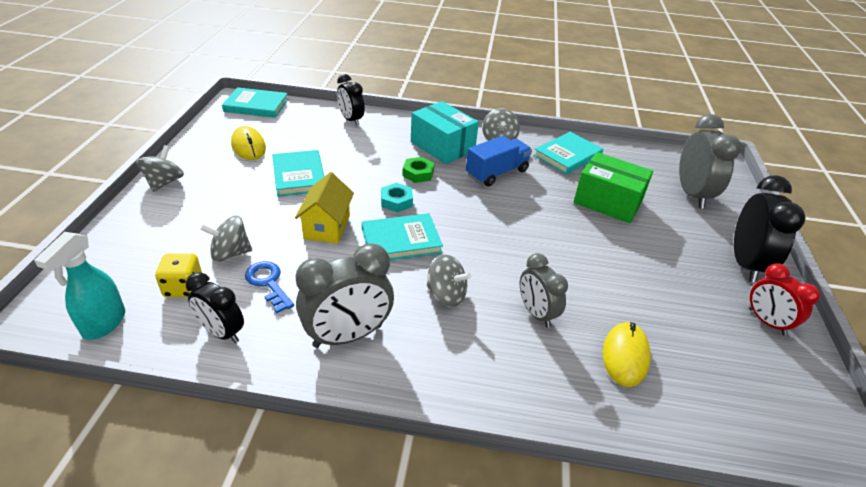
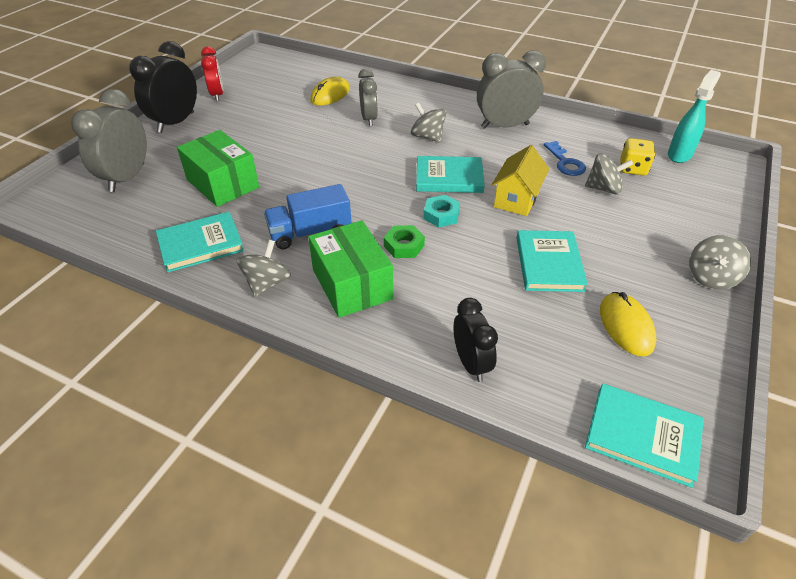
camera: 160 degrees left, 5 degrees up
(221, 332) = (592, 139): black clock -> none
(442, 146) = (352, 284): turquoise box -> green box

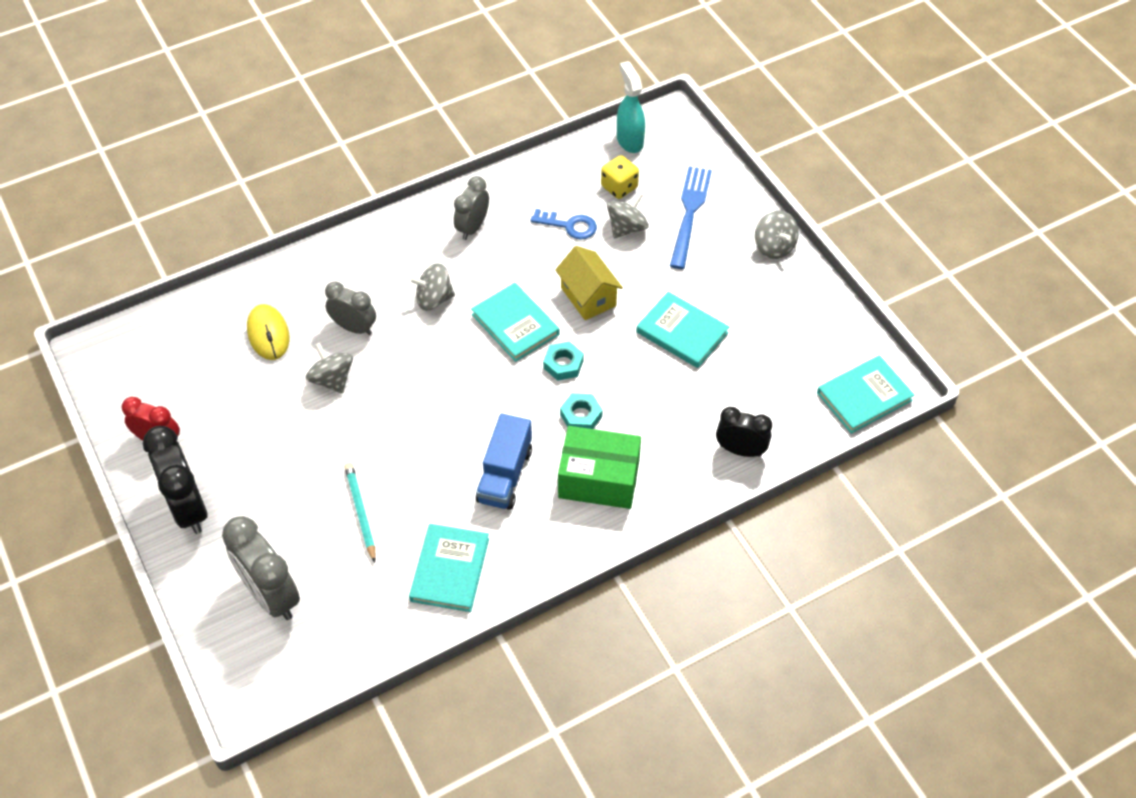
camera: 55 degrees left, 10 degrees up
(222, 183) = (361, 512): green box -> turquoise pencil
(267, 283) = (548, 540): grey spinning top -> grey spinning top (332, 379)
(404, 246) = (581, 415): green nut -> turquoise nut
(449, 178) = (515, 324): turquoise book -> turquoise book turned 75 degrees counterclockwise
(504, 126) = (472, 227): grey clock -> grey clock, size x0.64
(626, 326) = (777, 334): yellow mouse -> none
(666, 213) = (689, 213): none -> blue fork

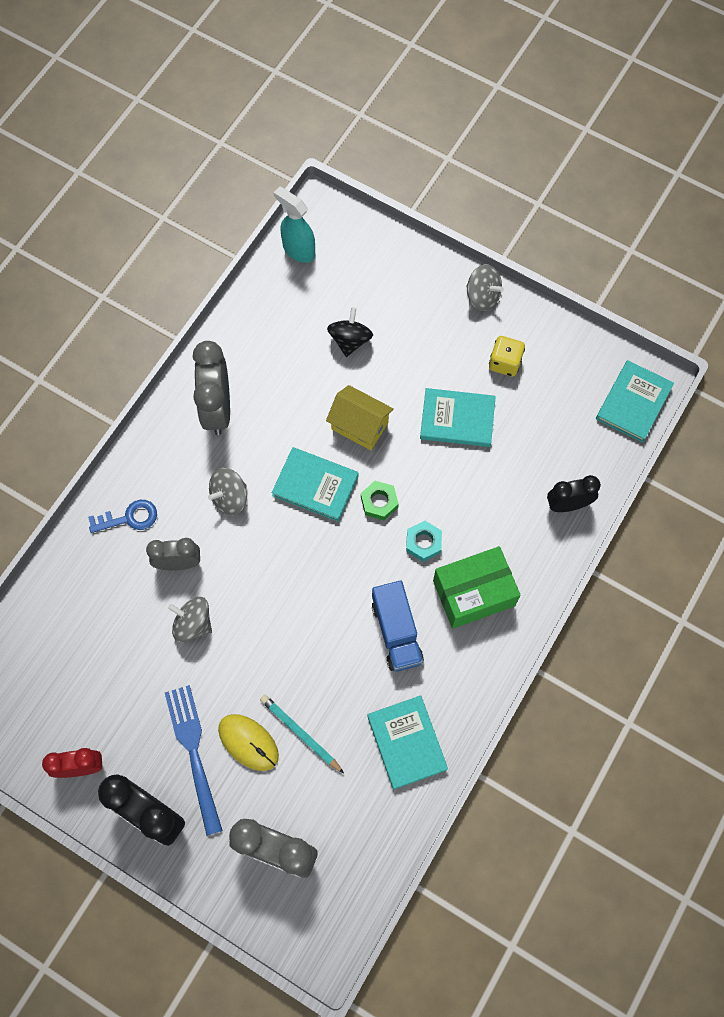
camera: 30 degrees left, 15 degrees up
(268, 334) = (106, 610): yellow mouse -> yellow mouse (248, 742)
(472, 227) = (217, 408): grey clock -> grey clock, size x1.57
(563, 364) = (379, 502): turquoise nut -> green nut
(569, 225) = (300, 363): blue key -> blue key (129, 518)
(619, 187) = (319, 302): yellow dice -> yellow dice (505, 363)
(626, 228) = (350, 340): grey spinning top -> black spinning top
(689, 213) = (394, 298): blue fork -> blue fork (194, 753)

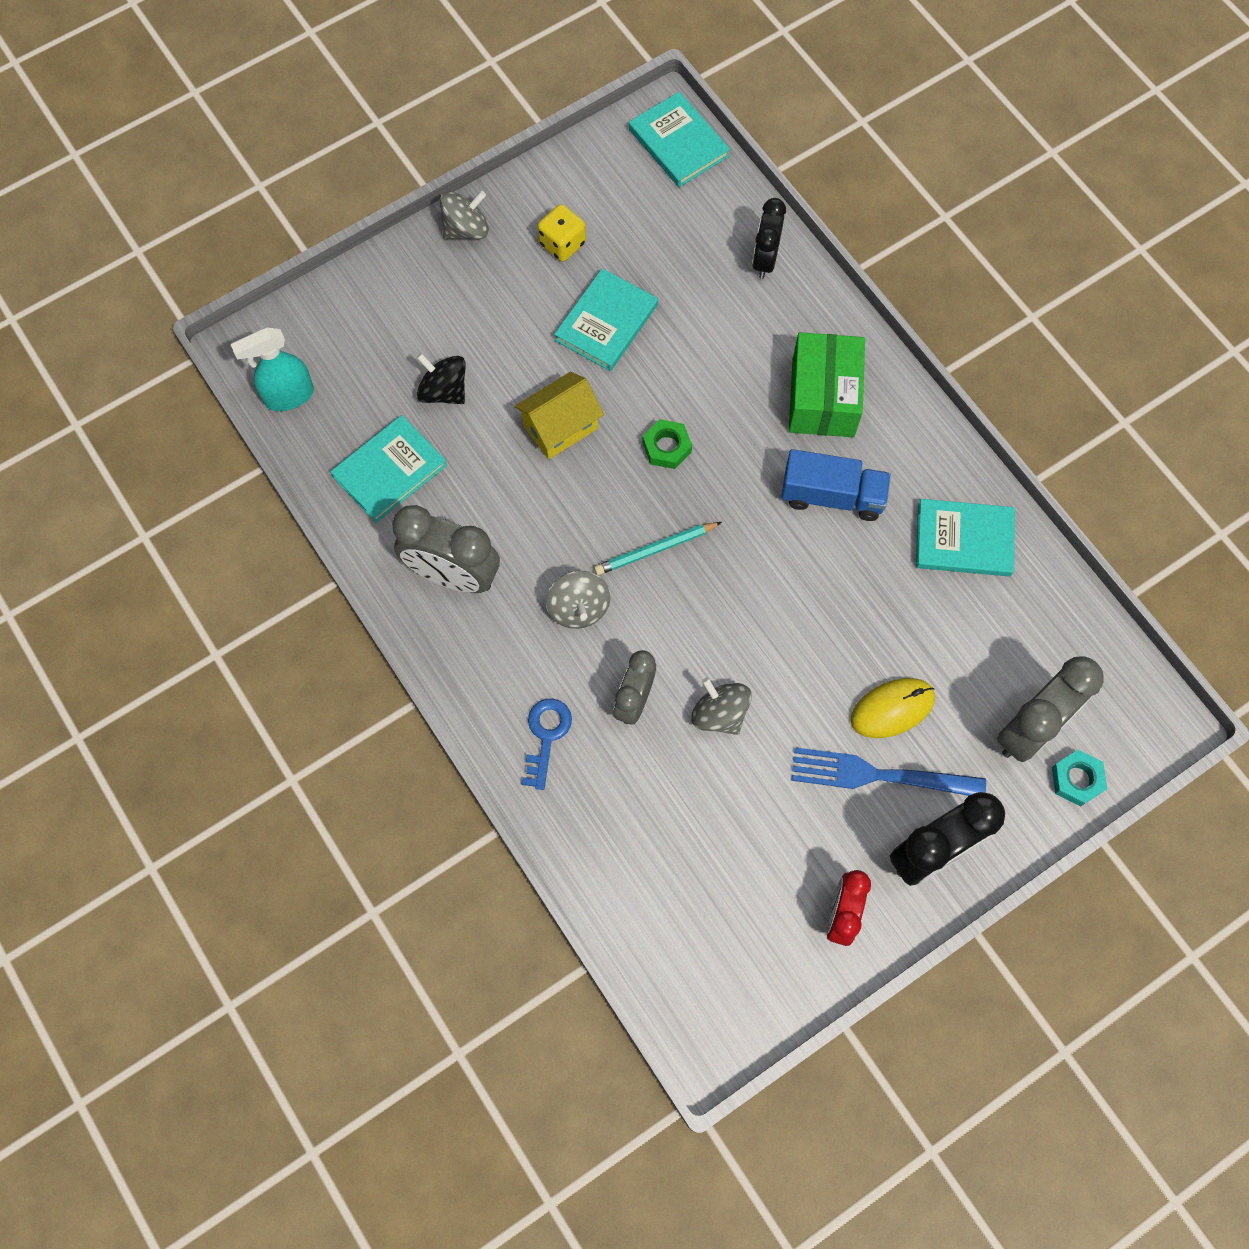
camera: 65 degrees left, 0 degrees up
(193, 624) = (720, 714): grey spinning top -> grey spinning top turned 90 degrees clockwise
(300, 733) = (905, 647): turquoise pencil -> turquoise pencil (655, 549)
(315, 485) = (611, 507): turquoise book -> turquoise book (389, 471)
(423, 542) = (739, 422): turquoise nut -> turquoise nut (1076, 779)

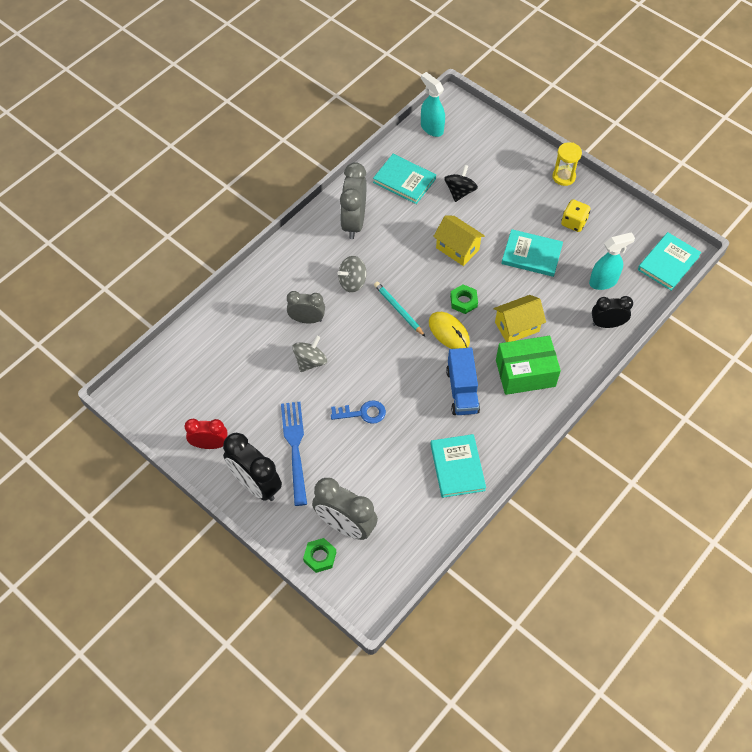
camera: 75 degrees right, 10 degrees down
(466, 229) = (563, 177): grey spinning top -> yellow hourglass
(546, 736) = (276, 284): blue key -> blue key (362, 413)
(687, 239) = (603, 281): none -> turquoise spray bottle
(736, 384) = (517, 327): none -> yellow house
(892, 709) = (337, 447): yellow mouse -> yellow mouse (449, 332)
(1076, 779) = (320, 557): turquoise nut -> green nut

